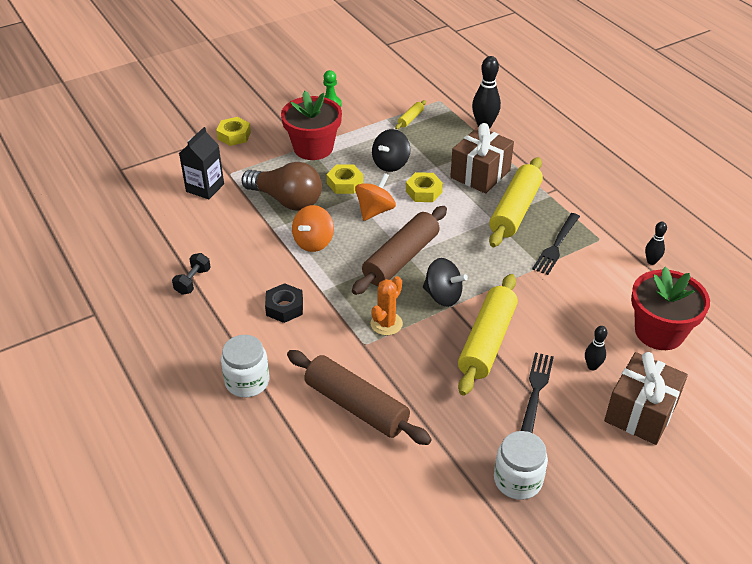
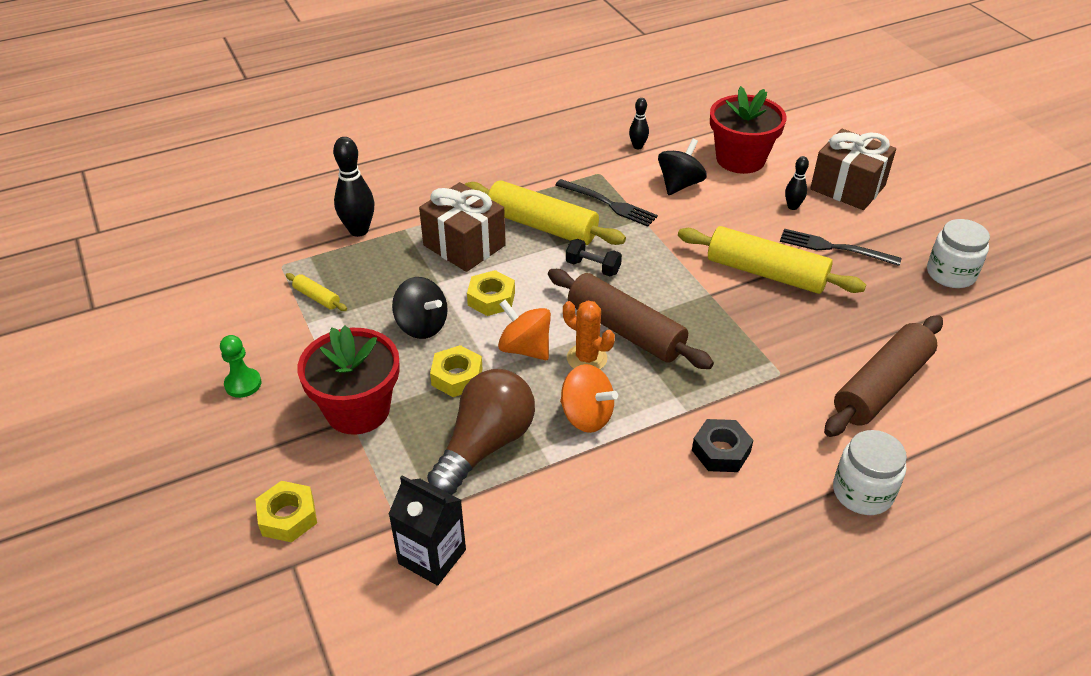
camera: 85 degrees left, 0 degrees up
(193, 281) = (668, 564): black dumbbell -> black dumbbell (593, 267)
(386, 324) = (744, 352): orange cactus -> orange cactus (586, 358)
(443, 296) = (694, 300): black spinning top -> black spinning top (679, 184)

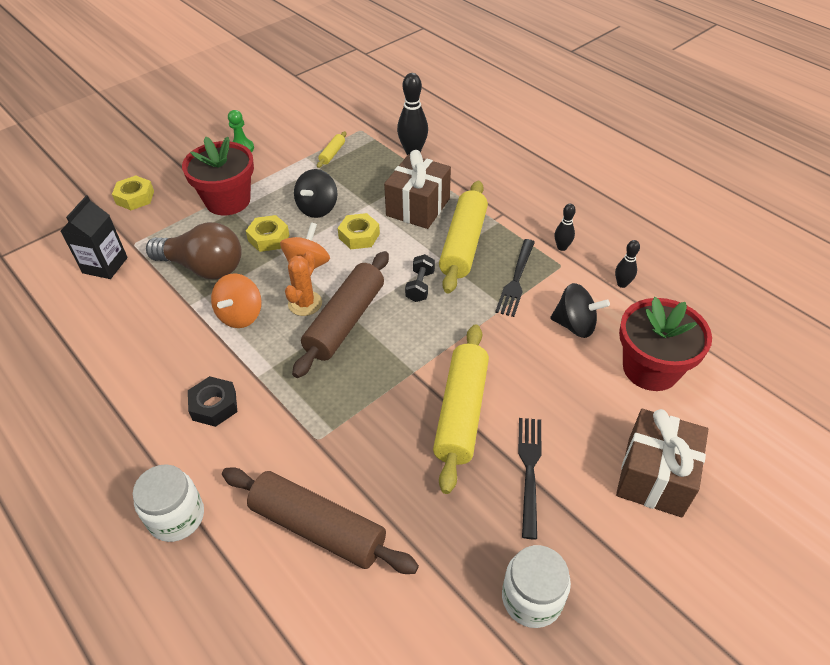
camera: 75 degrees right, 5 degrees up
(792, 206) = (587, 425): black bowling pin -> black bowling pin (562, 247)

